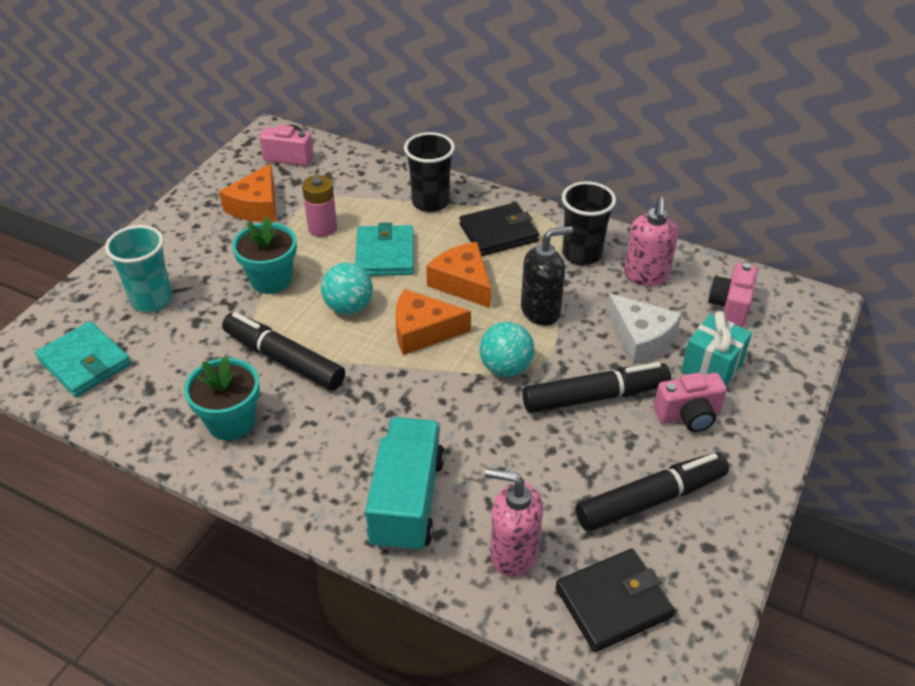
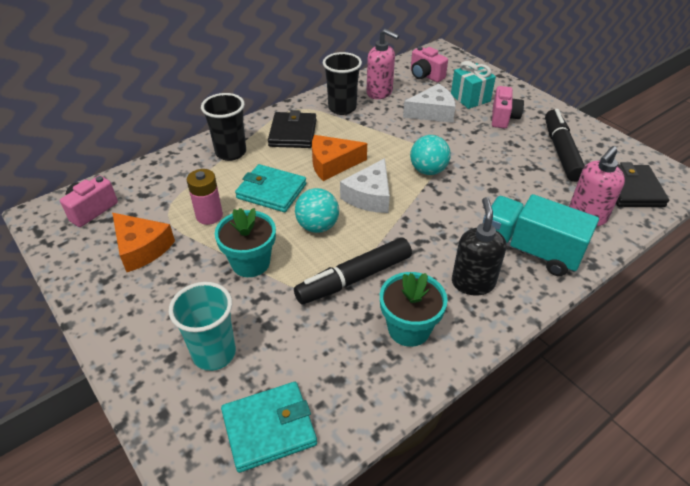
camera: 65 degrees left, 0 degrees up
(423, 331) = (369, 196): orange cheese -> white cheese
(541, 311) = (384, 140): black soap dispenser -> black soap dispenser (473, 282)
(595, 397) = (472, 144): black marker -> none

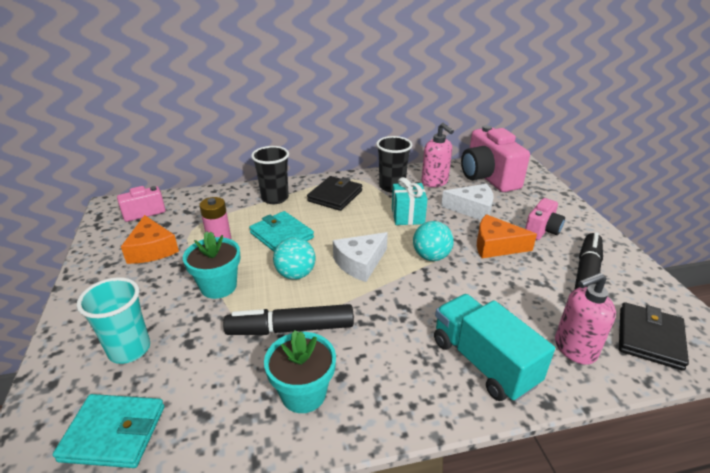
camera: 25 degrees right, 10 degrees down
(332, 164) = (348, 228): orange cheese -> orange cheese (496, 245)
(425, 75) = (488, 178): pink camera -> pink camera, size x1.85
(470, 98) = (519, 205): turquoise gift -> turquoise gift (408, 216)
(473, 282) = (399, 373): black soap dispenser -> none

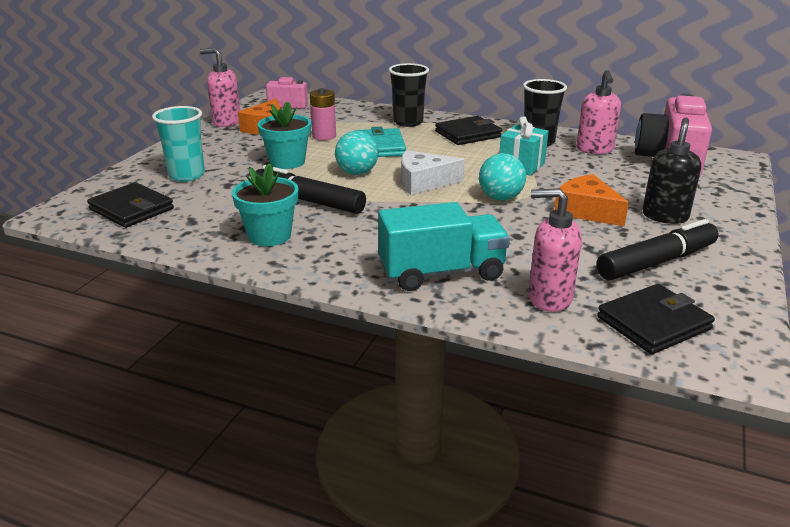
camera: 35 degrees right, 5 degrees down
(98, 256) = (226, 122): none -> pink soap dispenser
(114, 433) = (131, 209): turquoise wallet -> black wallet
(472, 209) = (605, 179): white cheese -> none
(483, 362) = (441, 273): turquoise truck -> turquoise truck turned 75 degrees clockwise
(542, 230) = (665, 216): pink camera -> black soap dispenser

